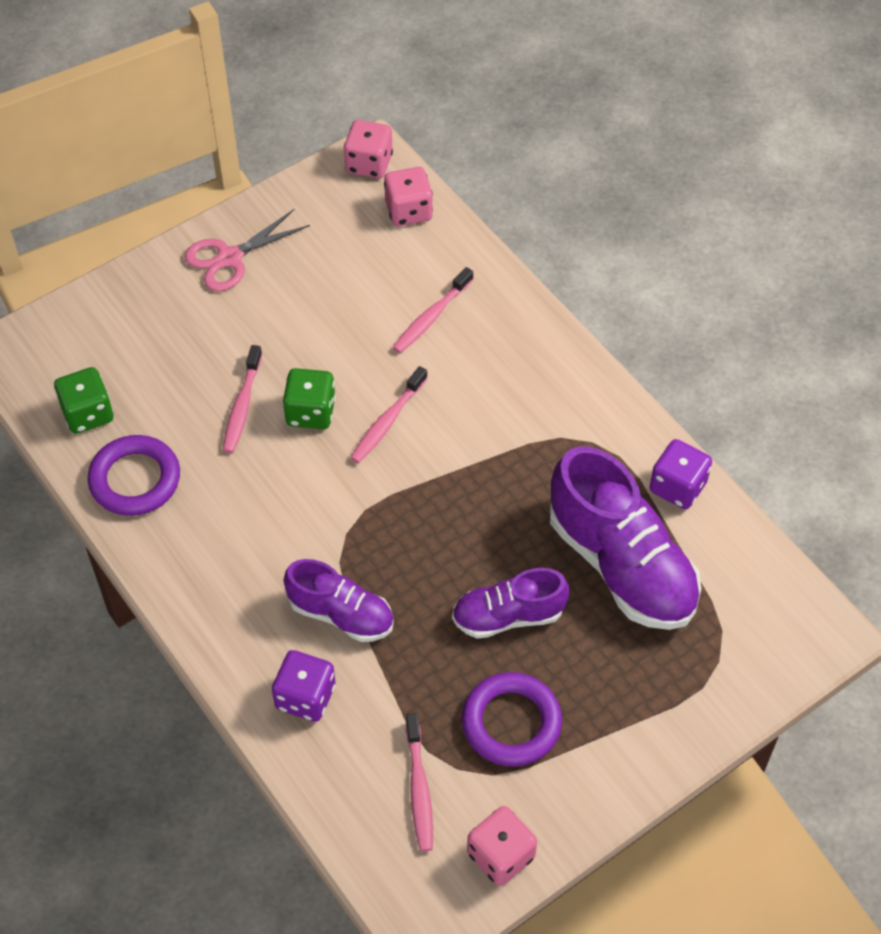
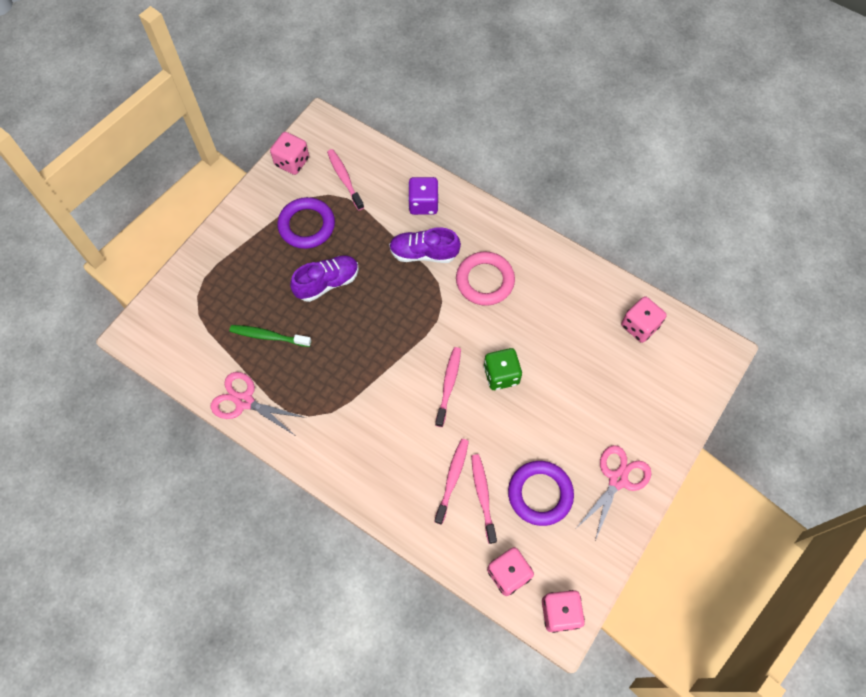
camera: 160 degrees right, 10 degrees up
(88, 414) = (639, 326): green dice -> pink dice
(135, 479) = (584, 293): purple ring -> purple ring (540, 494)
(242, 406) = (547, 364): pink toothbrush -> pink toothbrush (483, 496)
(269, 543) = (485, 281): none -> pink ring
(621, 565) = (268, 336): purple shoe -> green toothbrush
(677, 487) = (244, 401): purple dice -> pink scissors

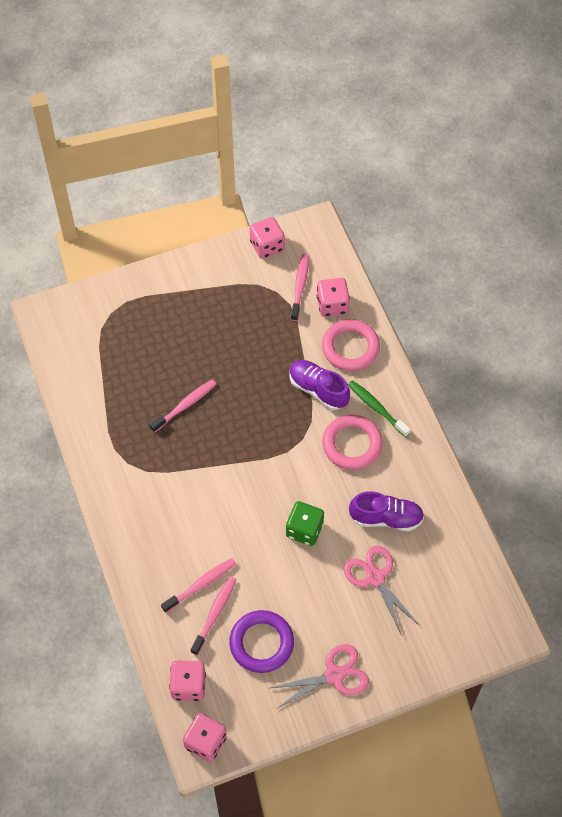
camera: 35 degrees right, 5 degrees down
(244, 401) = (87, 419): pink scissors -> pink scissors (375, 577)
(268, 336) = (142, 379): green toothbrush -> green toothbrush (376, 408)
(307, 225) = (239, 307): purple ring -> none
(327, 283) = (220, 365): purple shoe -> purple shoe (386, 518)
(423, 204) = (350, 348): purple dice -> pink ring
(448, 385) = (255, 510): pink toothbrush -> pink toothbrush (185, 405)
(639, 326) = (456, 566): pink dice -> pink dice (332, 305)

